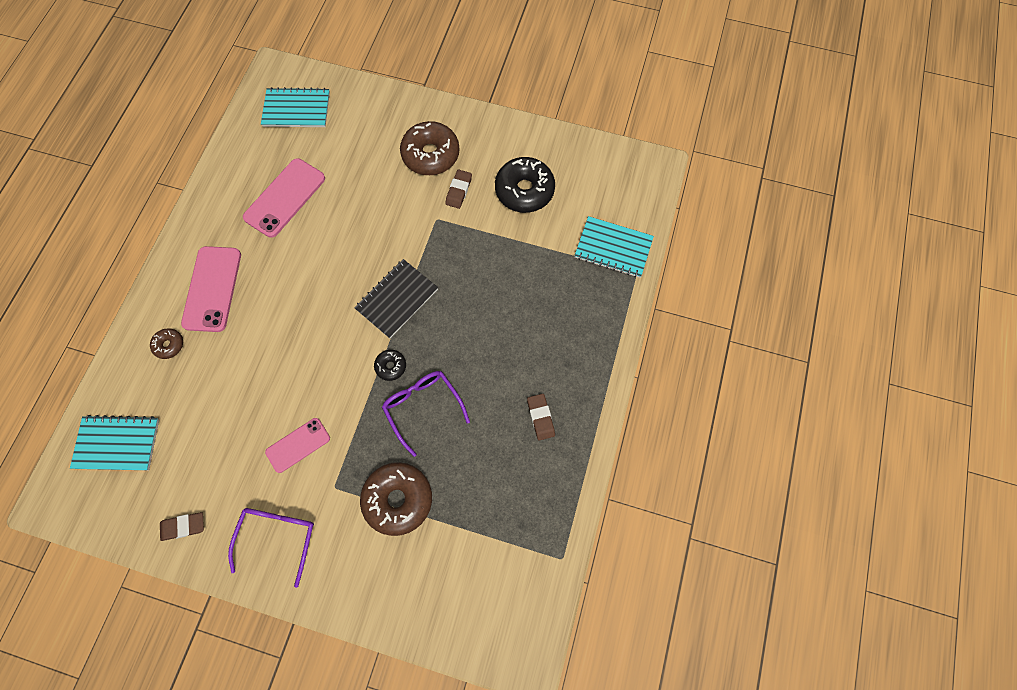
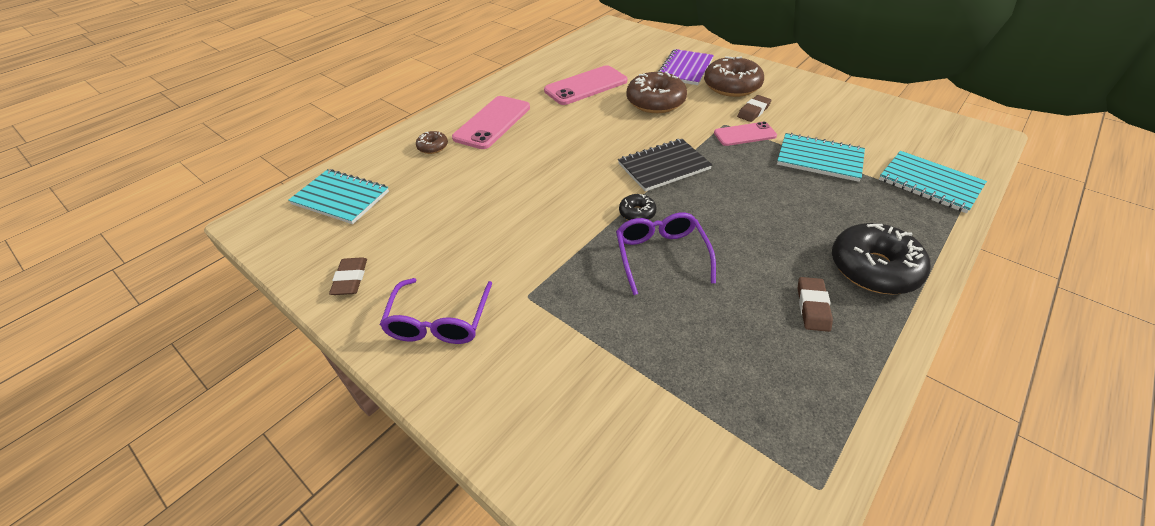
camera: 25 degrees right, 25 degrees down
(183, 526) = (350, 279): brown eraser -> brown eraser turned 75 degrees clockwise
(278, 537) = (439, 321): purple glasses -> purple glasses turned 150 degrees clockwise
(296, 109) = (620, 45): turquoise notebook -> turquoise notebook (819, 159)
(298, 445) = (507, 248): pink phone -> pink phone (744, 134)
(378, 137) = (685, 69): none -> purple notebook
(398, 499) = (597, 332): brown donut -> brown donut (655, 102)
(524, 190) = (825, 124): black donut -> black donut (873, 268)

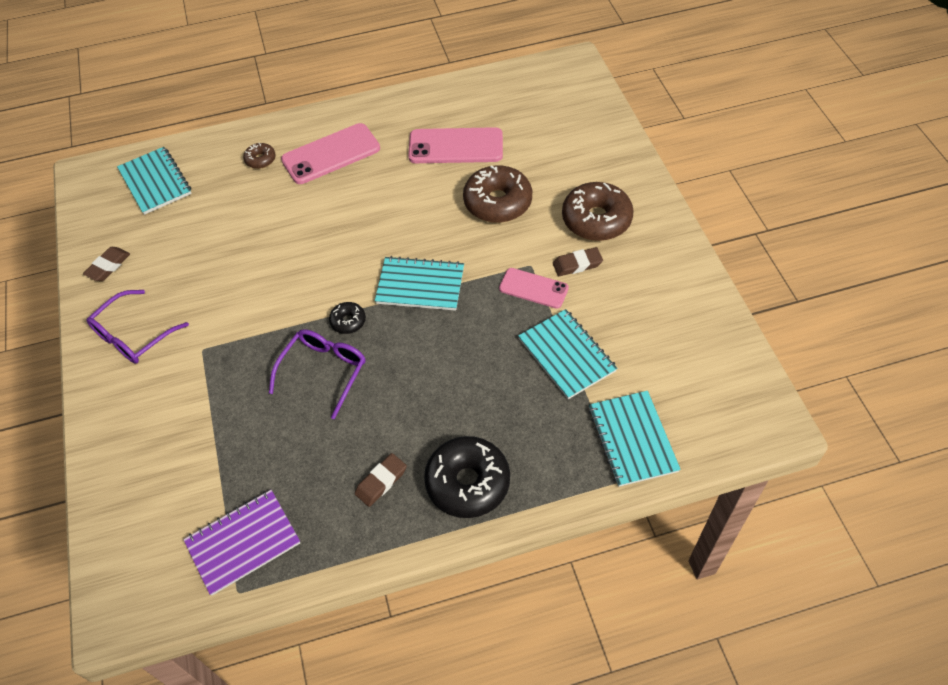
camera: 35 degrees right, 10 degrees up
(664, 166) = (420, 285): black notebook -> turquoise notebook
(685, 69) = (577, 170): purple notebook -> purple notebook (243, 543)

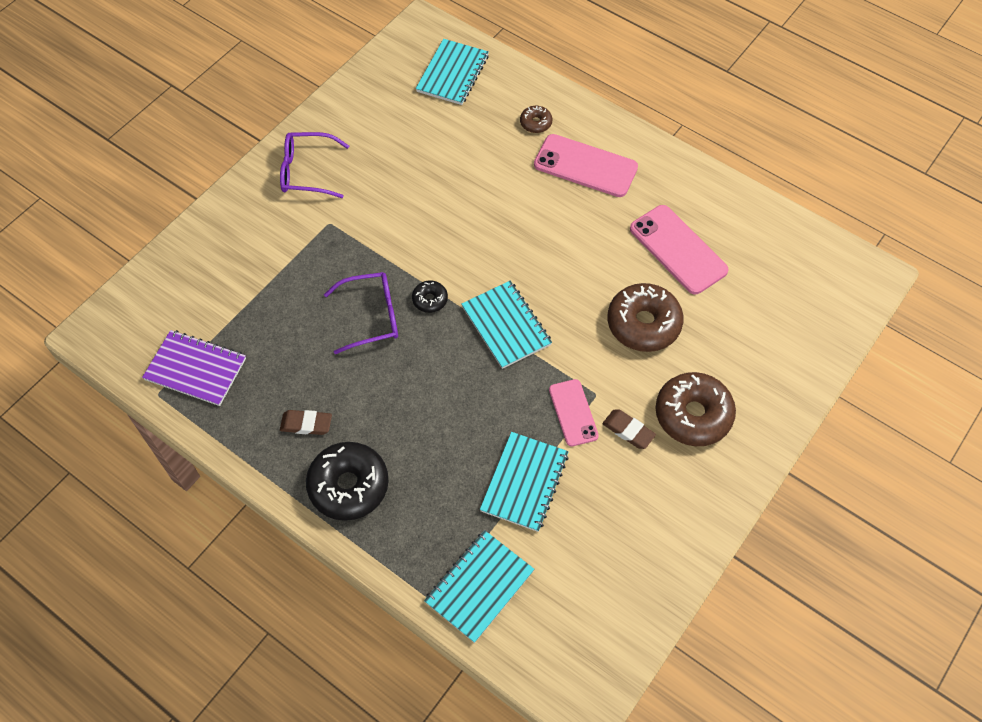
camera: 50 degrees right, 5 degrees up
(108, 266) = (353, 108): brown eraser -> none

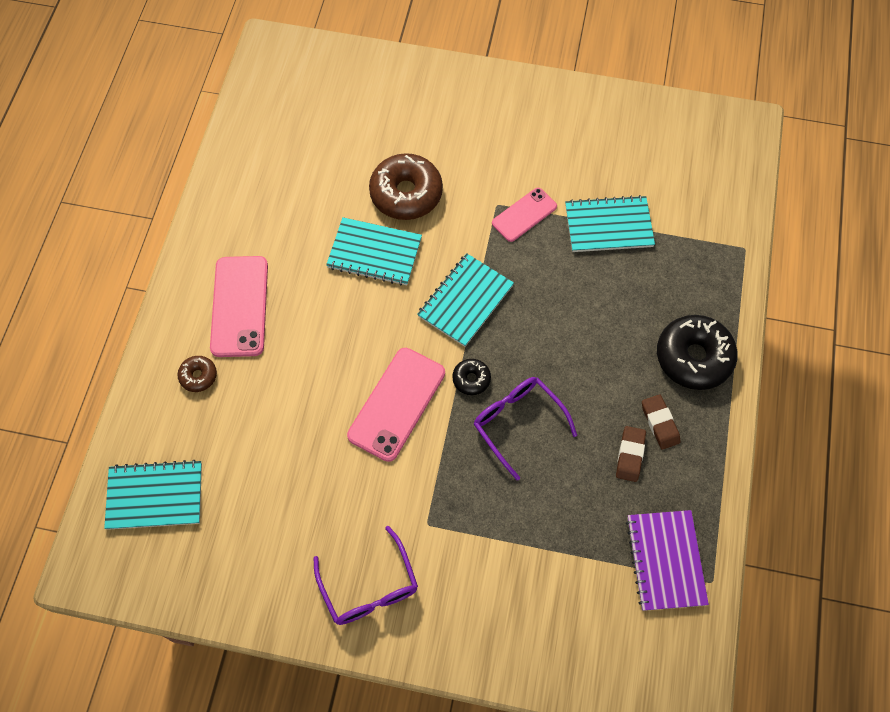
camera: 115 degrees left, 5 degrees up
(479, 586) = (713, 222): turquoise notebook -> turquoise notebook (374, 253)
(628, 431) = (518, 170): brown eraser -> brown eraser (630, 455)
(678, 249) = (309, 193): pink phone -> pink phone (397, 404)
(693, 415) = (477, 130): brown donut -> none

